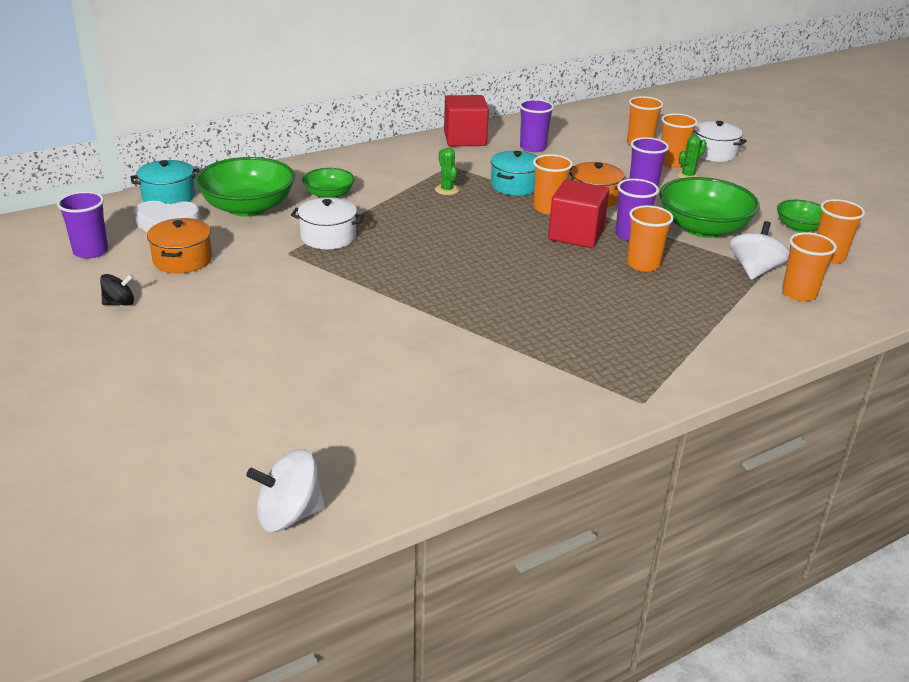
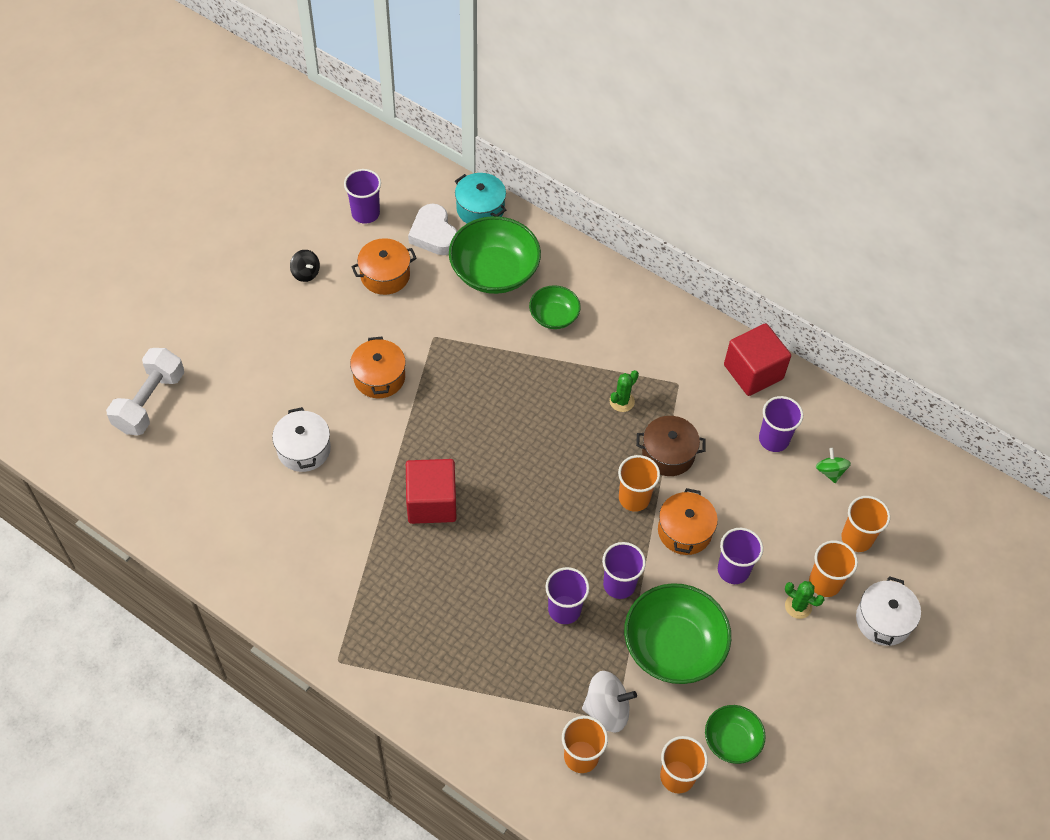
camera: 65 degrees right, 25 degrees up
(171, 461) = (150, 402): none -> white dumbbell
(289, 515) = (126, 488): white spinning top -> none
(305, 293) = (379, 377): none -> orange pot
(328, 237) = (476, 351): white pot -> white pot (304, 449)
(515, 185) = (668, 454): turquoise pot -> brown pot
(576, 138) = (830, 471): none -> green spinning top
(576, 234) = (592, 537): red cube -> red cube (431, 502)
(643, 264) = (564, 609): orange cup -> purple cup

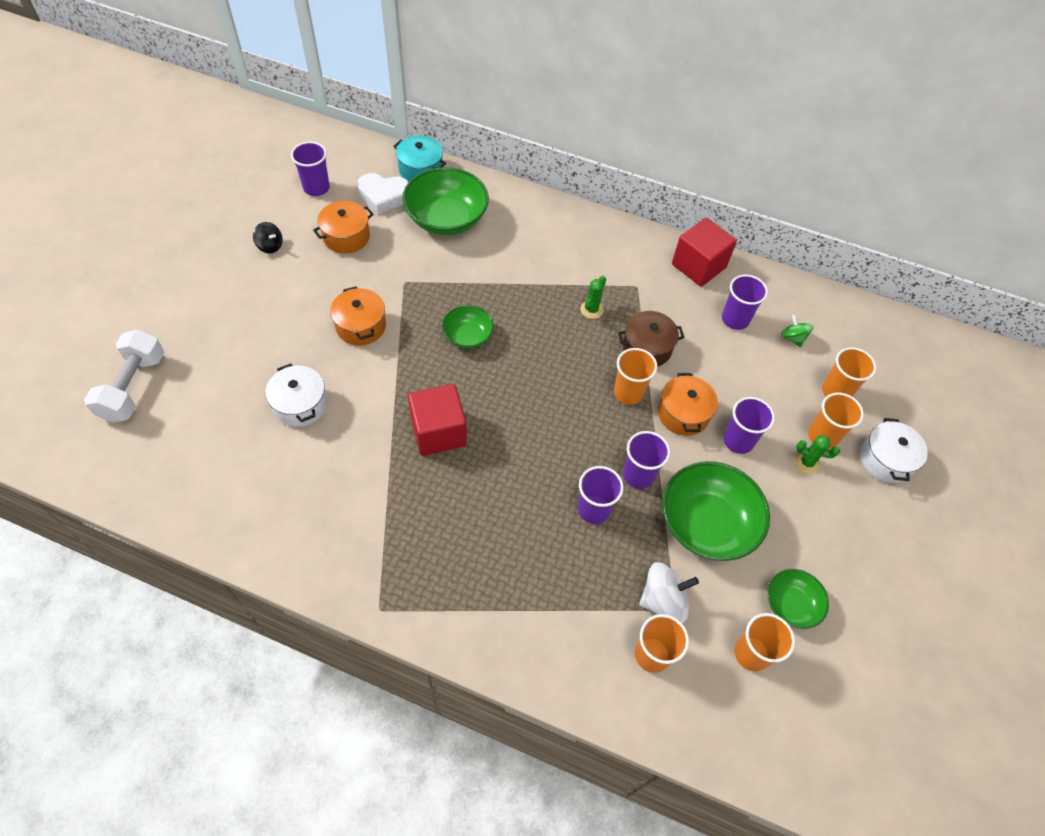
camera: 15 degrees left, 0 degrees up
(434, 234) = (383, 196): white heart -> white heart turned 45 degrees counterclockwise
(554, 316) = (510, 247): green bowl -> green bowl (468, 336)

